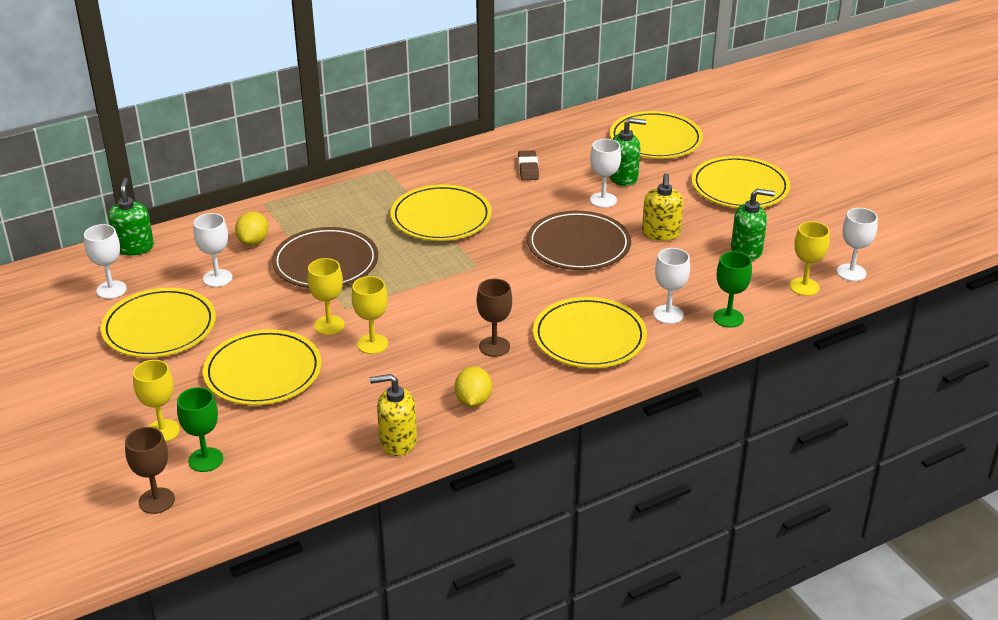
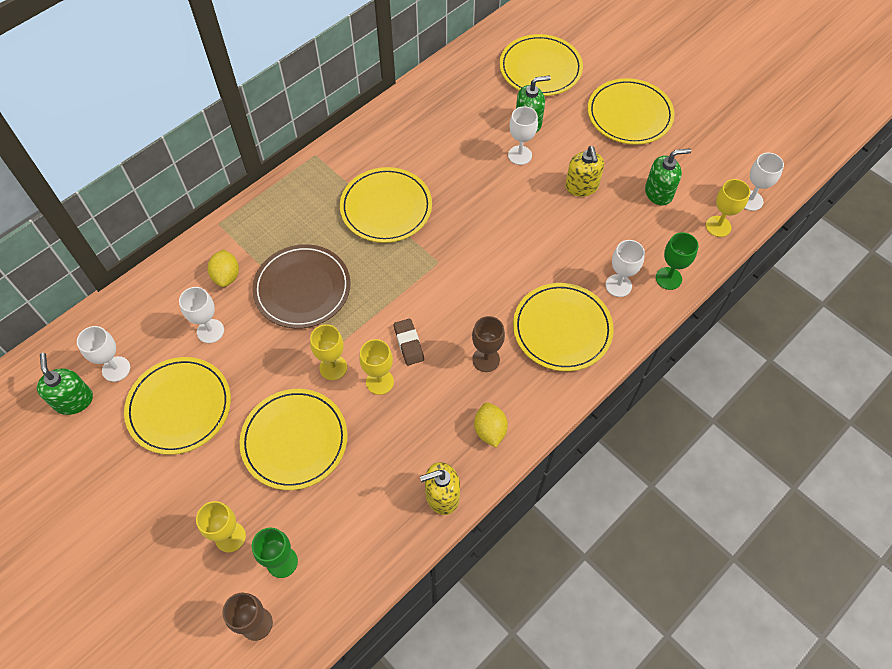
camera: 15 degrees left, 25 degrees up
(134, 247) = (117, 308): green soap dispenser -> green soap dispenser (74, 400)
(528, 168) = (442, 128): brown eraser -> brown eraser (409, 343)
(578, 245) = (517, 217): brown plate -> none

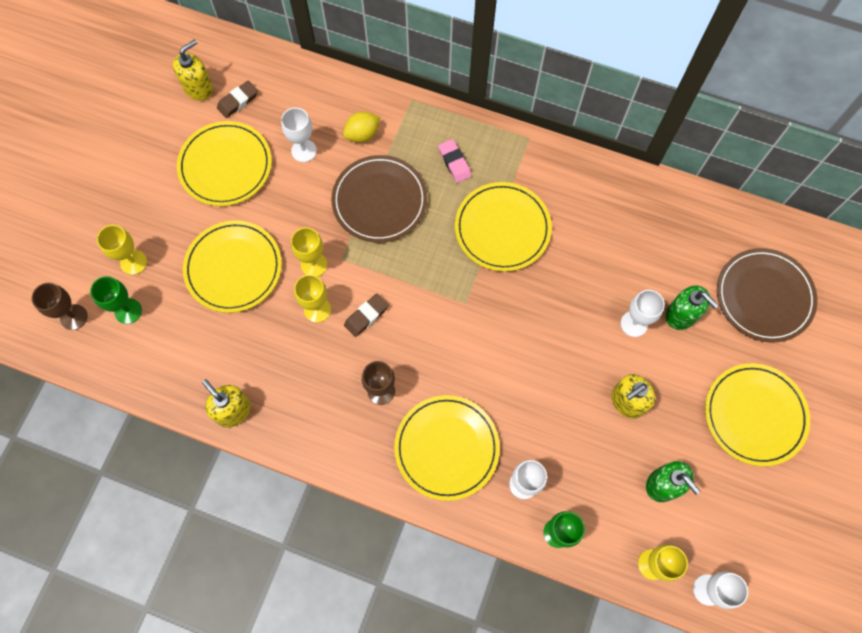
camera: 65 degrees right, 10 degrees up
(74, 400) = (198, 88): green soap dispenser -> yellow soap dispenser
(116, 369) = (238, 101): white goblet -> brown eraser
(302, 217) = (454, 162): none -> pink eraser
(490, 430) = (311, 425): yellow lemon -> none
(540, 68) = (764, 296): yellow plate -> brown plate

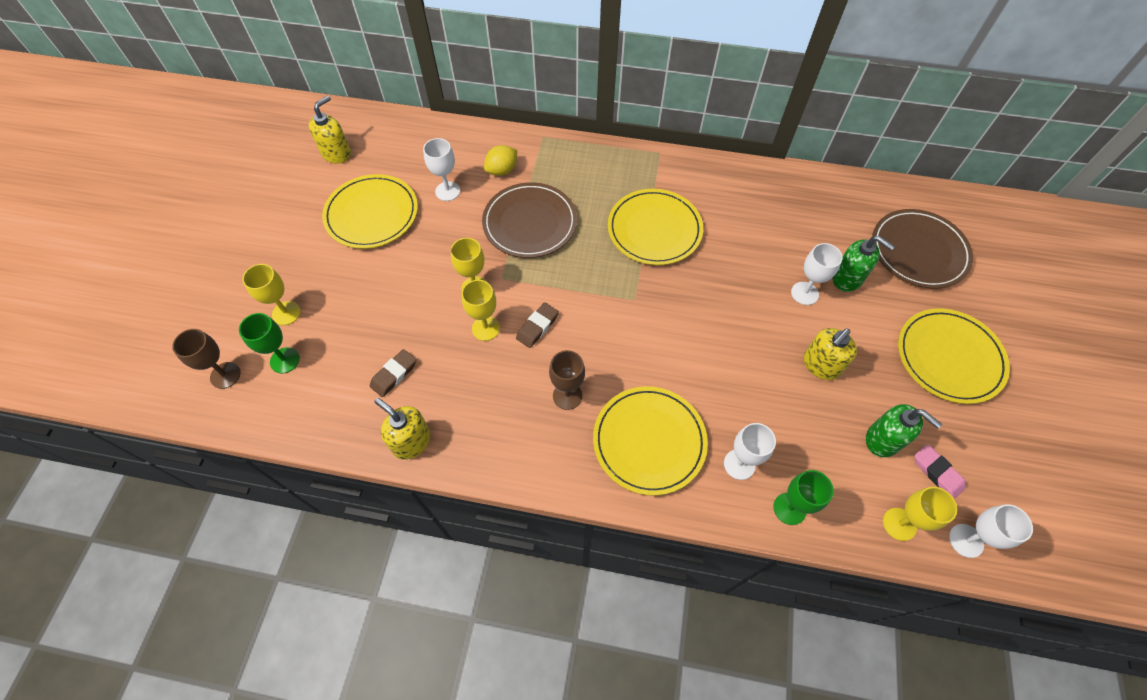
camera: 10 degrees left, 10 degrees down
(233, 268) = (392, 303): yellow plate -> none
(238, 101) = (377, 159): brown eraser -> brown eraser (394, 375)
(454, 162) = (595, 181): pink eraser -> pink eraser (937, 473)

